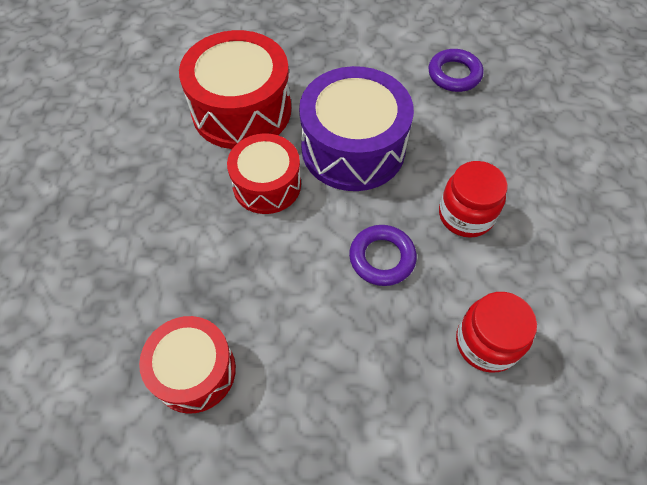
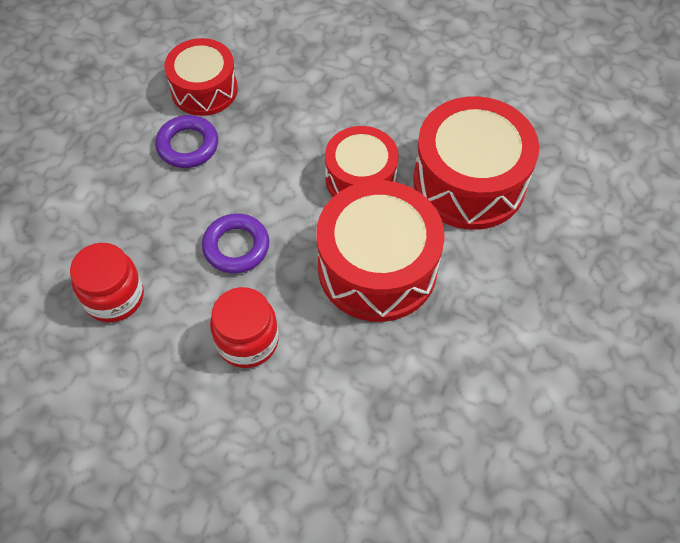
camera: 110 degrees right, 0 degrees up
(353, 148) = (377, 268): purple drum -> red drum
(454, 74) = (453, 424): purple ring -> purple ring (188, 145)

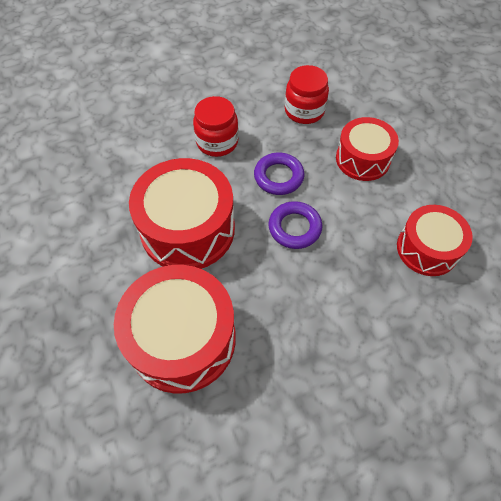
camera: 135 degrees right, 0 degrees up
(188, 145) = (381, 206): purple ring -> purple ring (294, 228)
(360, 179) = (257, 275): red drum -> red drum (362, 159)

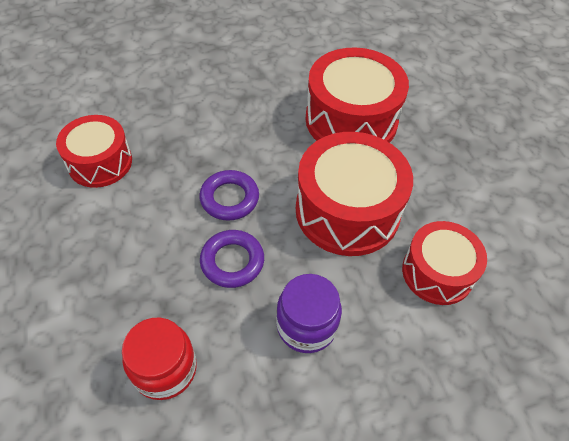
camera: 175 degrees left, 5 degrees down
(217, 142) = (306, 326): red jar -> purple jar
(362, 159) = (115, 273): red drum -> red drum (437, 272)

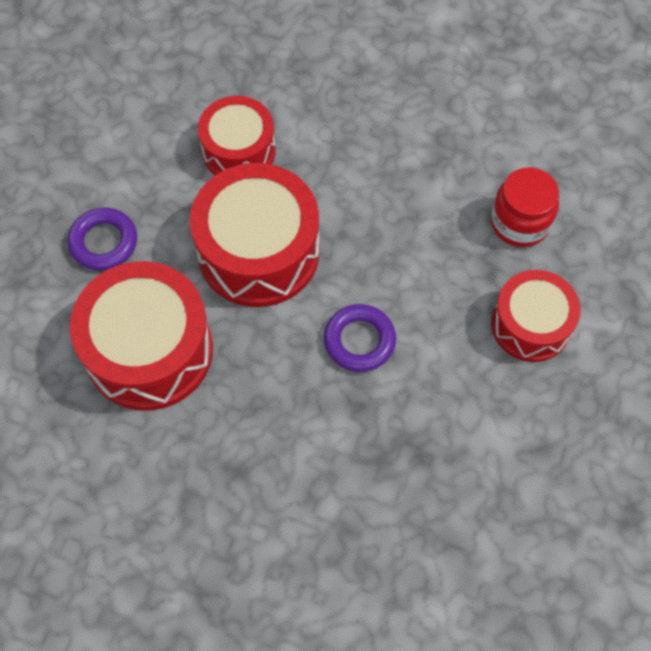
camera: 140 degrees left, 10 degrees up
(100, 162) = (467, 482): red drum -> red drum (530, 325)
(232, 261) = (404, 274): purple ring -> purple ring (104, 242)
(306, 326) = (384, 182): purple jar -> none

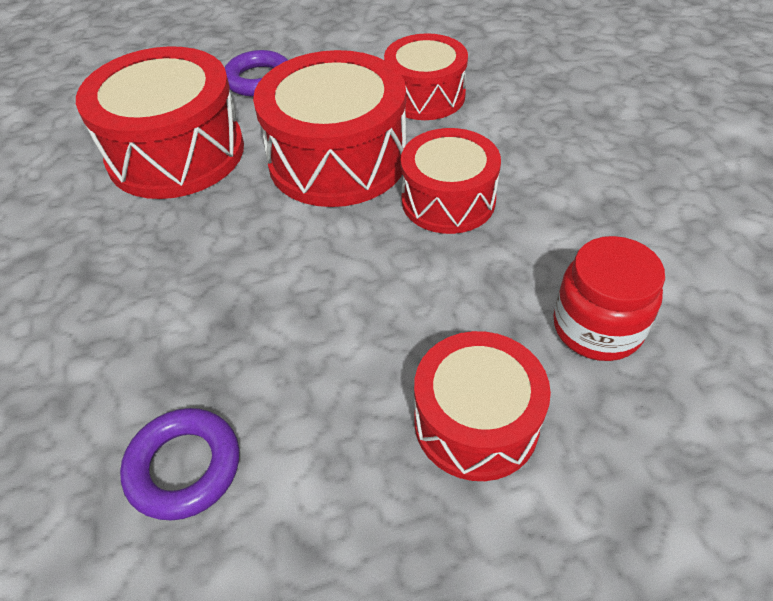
camera: 55 degrees right, 15 degrees down
(359, 341) = (307, 278): purple ring -> purple ring (184, 467)
(360, 217) = (448, 200): none -> red drum

